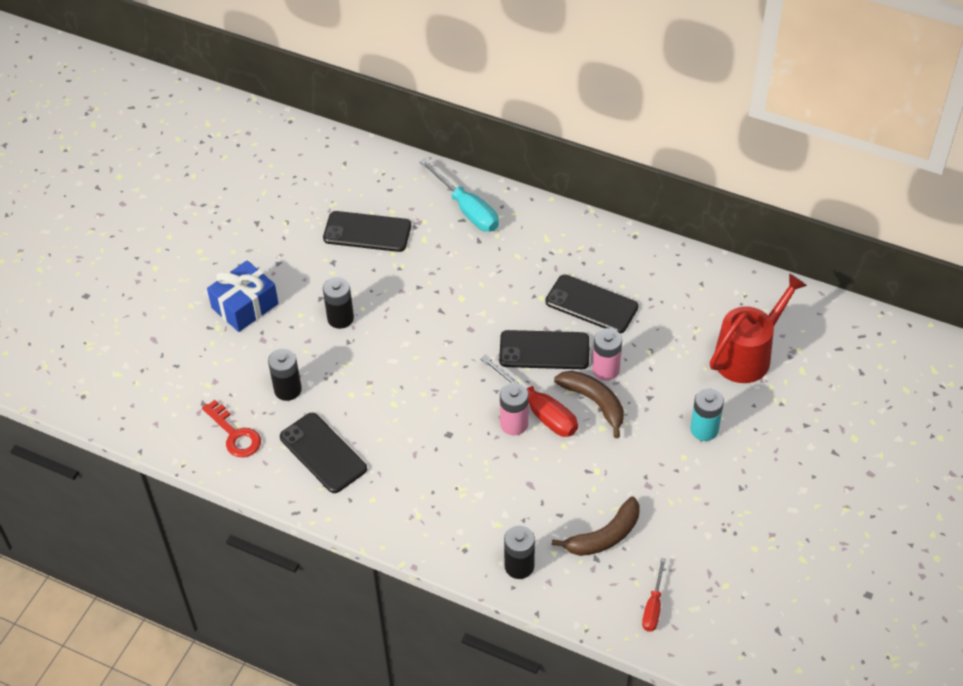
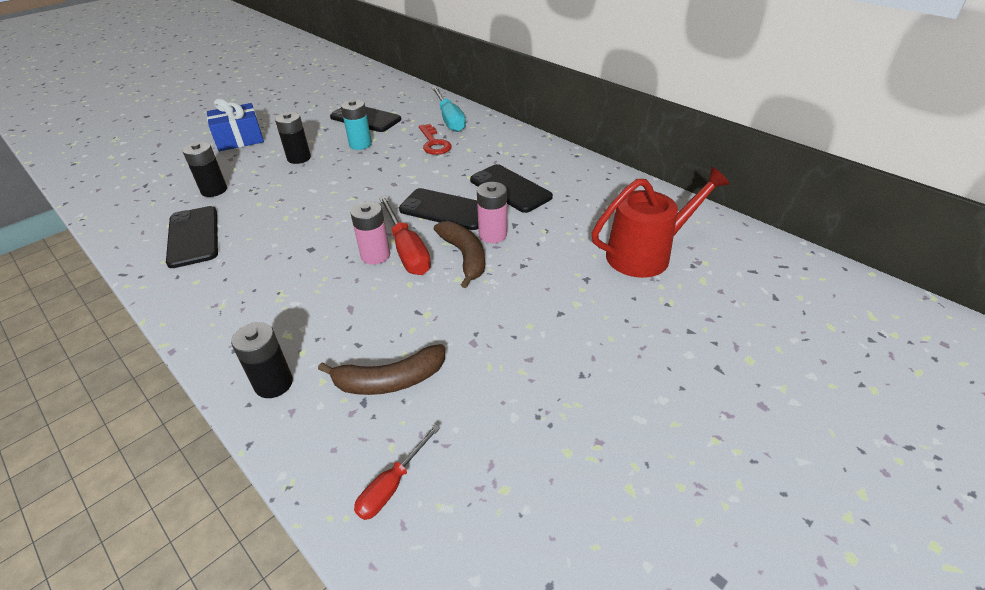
camera: 20 degrees right, 10 degrees down
(235, 434) = (143, 208): red key -> red key (434, 143)
(704, 429) = (566, 306): turquoise battery -> turquoise battery (360, 144)

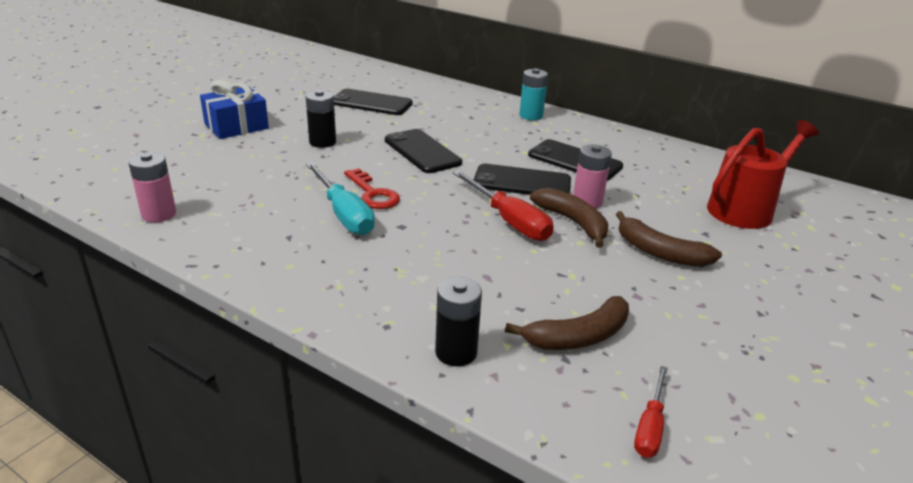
camera: 15 degrees left, 10 degrees down
(193, 236) = (253, 223): black phone -> black phone (422, 151)
(214, 190) = (243, 177): black battery -> none
(360, 144) = (384, 127): turquoise battery -> turquoise battery (531, 116)
(375, 255) = (478, 227): pink battery -> pink battery (159, 214)
(434, 143) = (465, 123): red key -> red key (373, 194)
(449, 119) = (465, 102): turquoise screwdriver -> turquoise screwdriver (343, 214)
(526, 296) = (659, 252): none -> brown banana

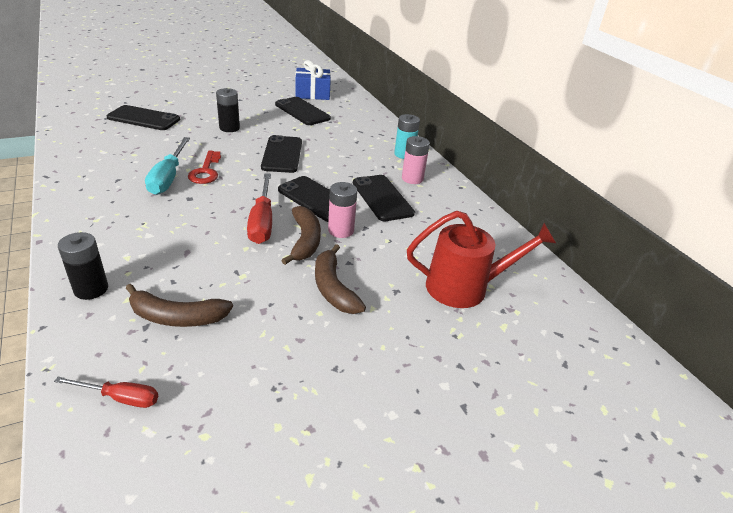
camera: 30 degrees right, 5 degrees up
(159, 214) = (75, 141): pink battery -> pink battery (412, 178)
(203, 162) = (144, 118): none -> black phone
(236, 126) = (196, 102): blue gift -> blue gift (312, 94)
(650, 427) = (120, 398): red screwdriver -> red screwdriver turned 135 degrees counterclockwise

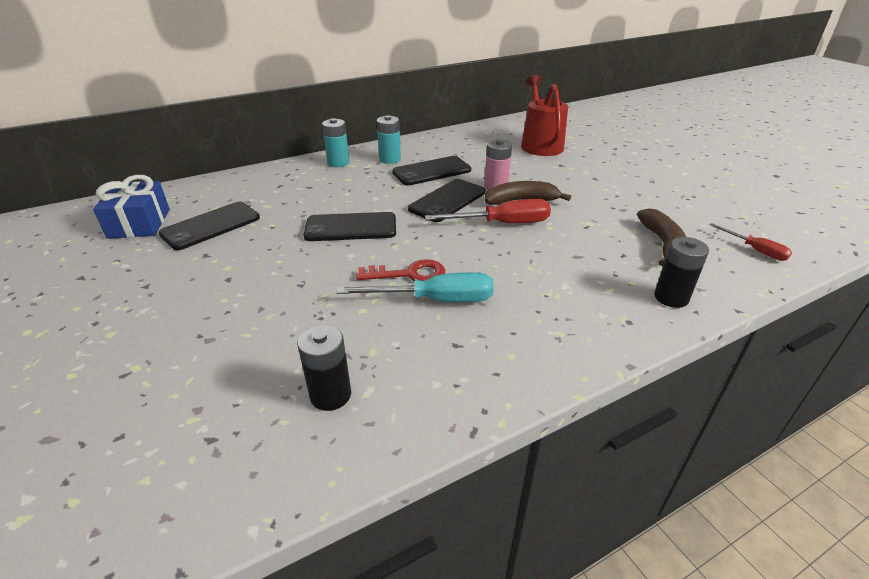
camera: 90 degrees left, 0 degrees up
(120, 398) = (755, 250): red screwdriver -> red screwdriver turned 135 degrees clockwise
(144, 118) = (222, 380): black phone -> none
(229, 128) = (269, 277): black battery -> black battery (330, 395)
(333, 288) = (575, 185): brown banana -> none
(412, 178) = (390, 159): pink battery -> turquoise battery

